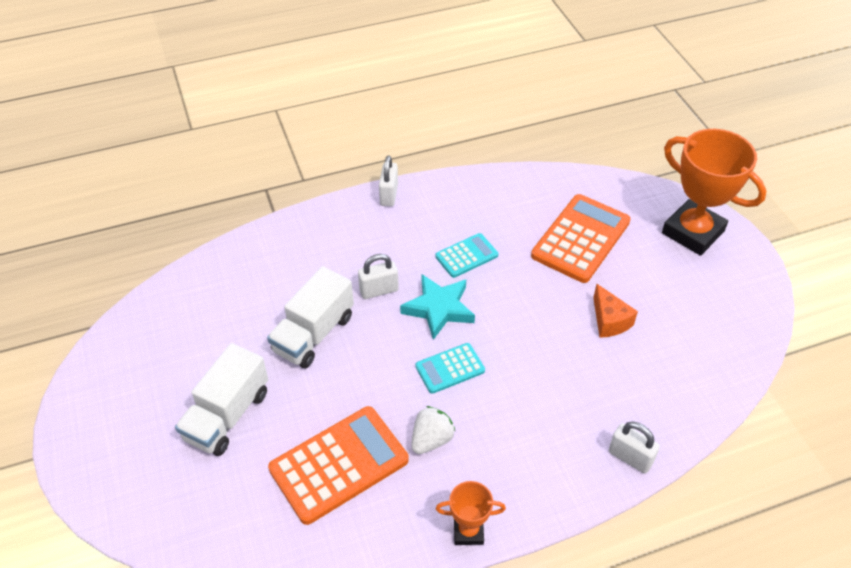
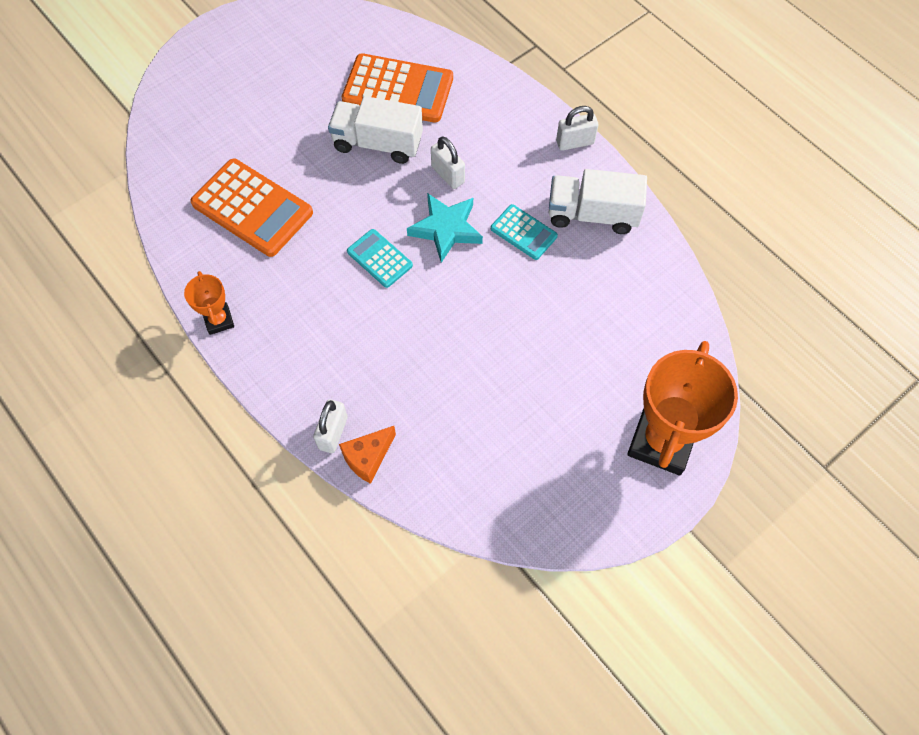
camera: 70 degrees right, 15 degrees up
(227, 415) = (273, 116): white truck -> white truck (592, 214)
(431, 439) = (298, 267): white strawberry -> none
(580, 239) = (596, 329): orange calculator -> orange calculator (398, 89)
(609, 321) = (492, 381): orange cheese -> orange cheese (368, 458)

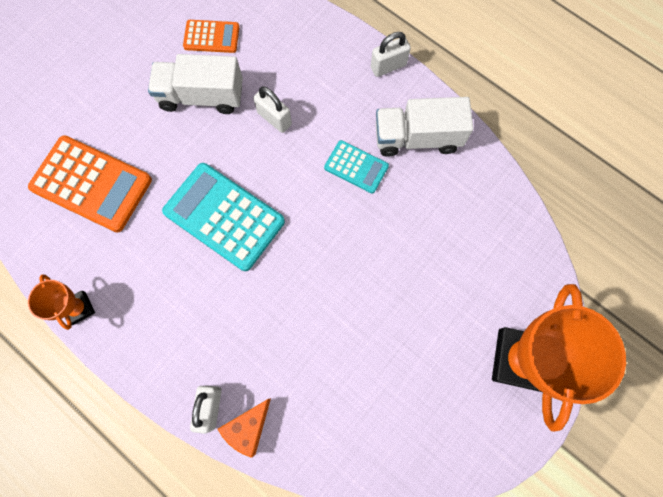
camera: 10 degrees left, 10 degrees up
(379, 259) = (224, 217): turquoise calculator -> turquoise calculator, size x1.84
(398, 89) = (211, 37): orange calculator -> orange calculator, size x0.54
(446, 229) = (282, 175): turquoise star -> none

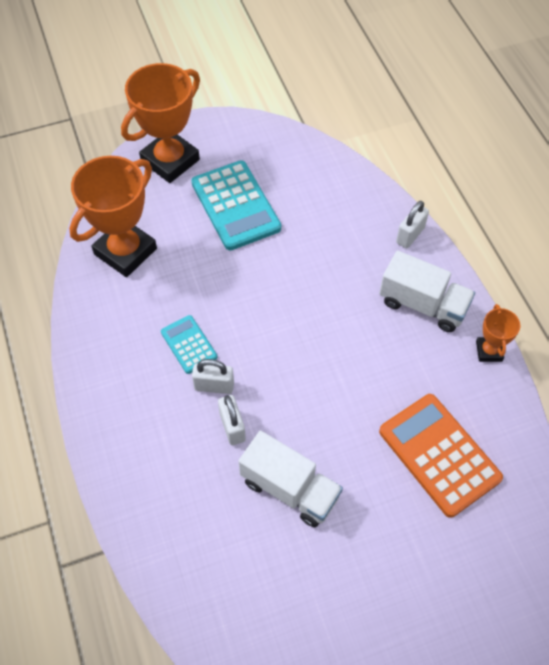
camera: 150 degrees left, 15 degrees down
(211, 37) = (243, 554): orange calculator -> none
(224, 217) = (329, 362): turquoise calculator -> turquoise calculator (236, 206)
(248, 427) = (388, 211): orange cheese -> none
(388, 66) = (91, 420): white padlock -> white padlock (214, 386)
(417, 138) = (118, 341): white truck -> white truck (423, 304)
(479, 225) = (125, 251): none -> orange trophy

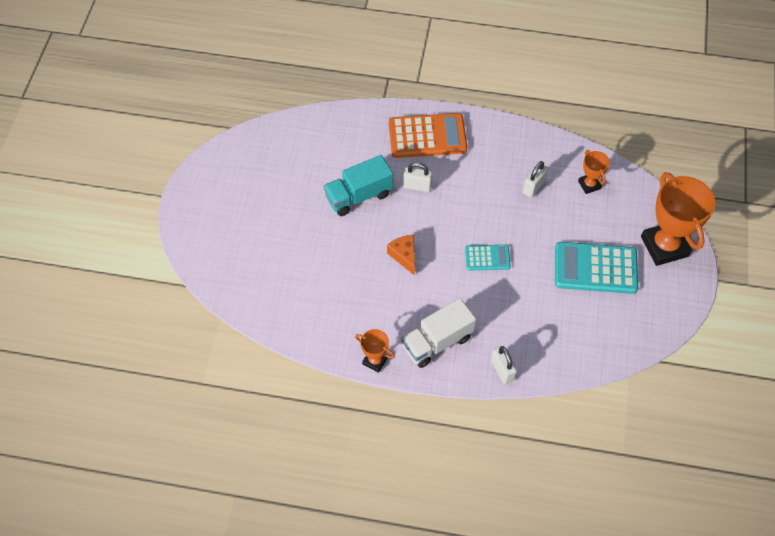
camera: 120 degrees right, 0 degrees up
(125, 251) = (589, 185): orange trophy -> orange trophy, size x0.49
(189, 344) = (490, 189): turquoise calculator -> turquoise calculator (487, 258)
(214, 386) = (451, 189): white padlock -> white padlock (533, 187)
(289, 488) = (359, 196): white truck -> turquoise truck
(342, 389) = (404, 256): none -> orange cheese
(439, 455) = (325, 285): orange calculator -> orange calculator (427, 136)

